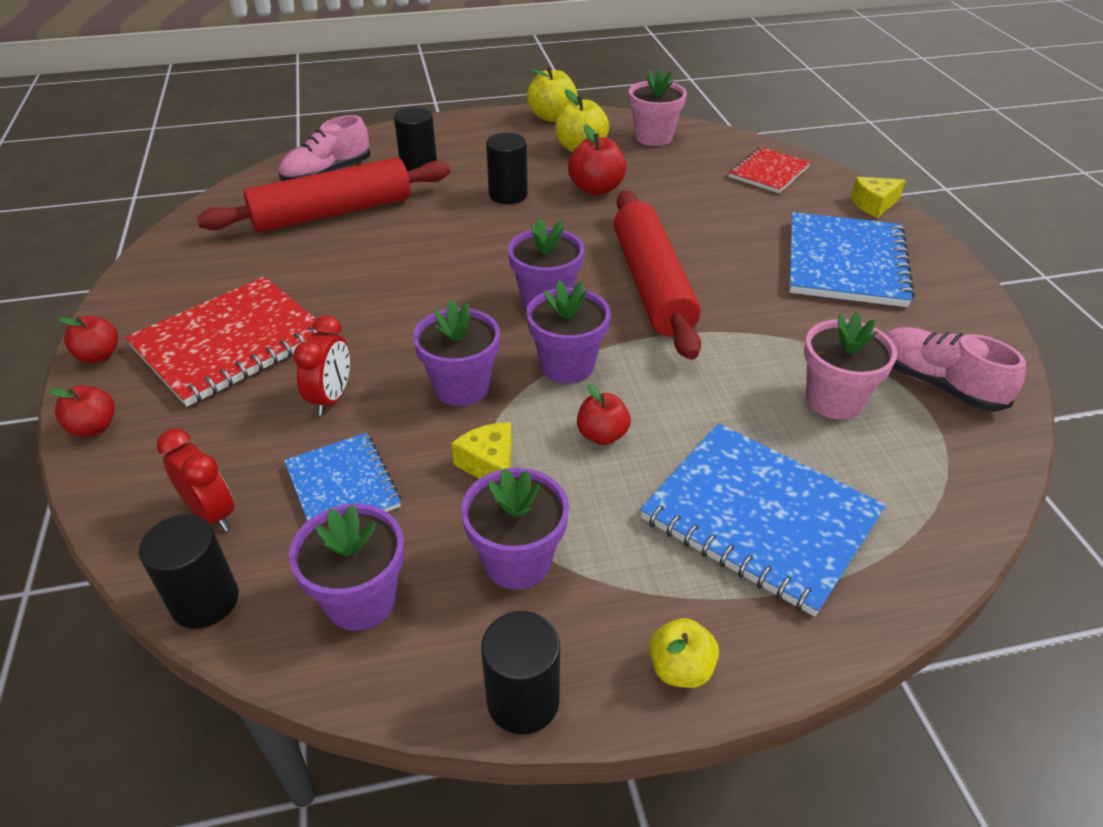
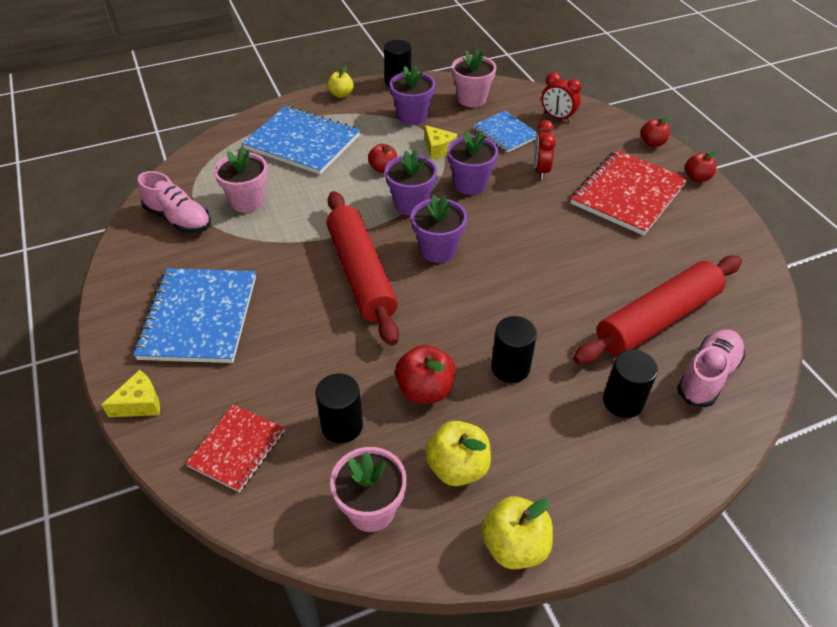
camera: 170 degrees right, 5 degrees up
(205, 601) = (533, 93): black cylinder -> black cylinder (342, 426)
(361, 600) = (472, 99): purple flower pot -> pink flower pot

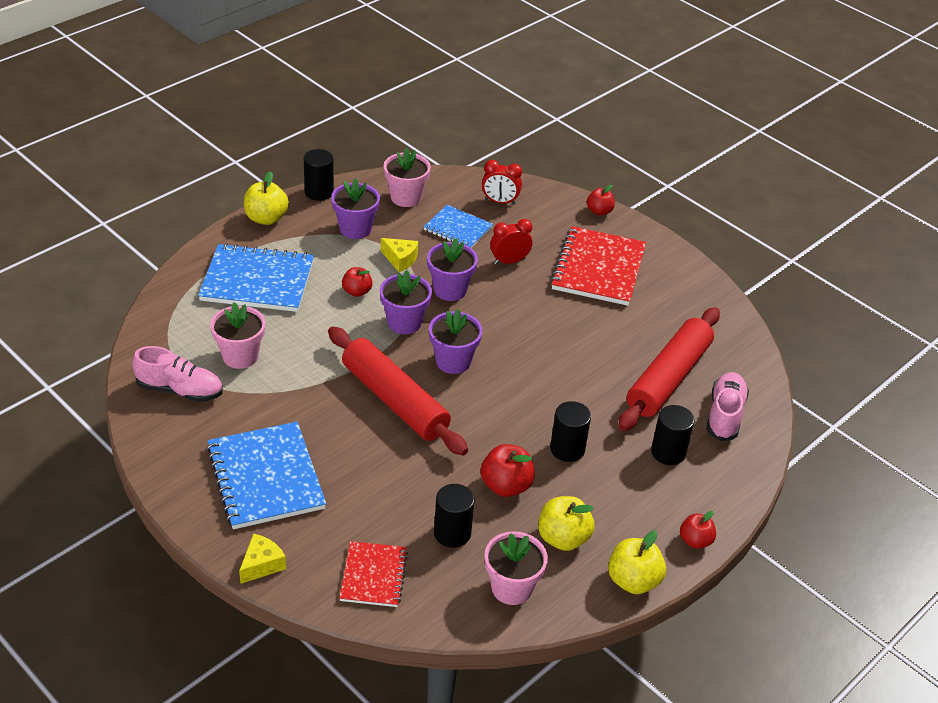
camera: 25 degrees left, 5 degrees down
(341, 94) = (266, 218): yellow apple -> yellow apple, size x1.54
(540, 170) = (509, 261): red clock -> red clock turned 90 degrees clockwise
(697, 178) = (652, 239): red apple -> red apple (695, 541)

